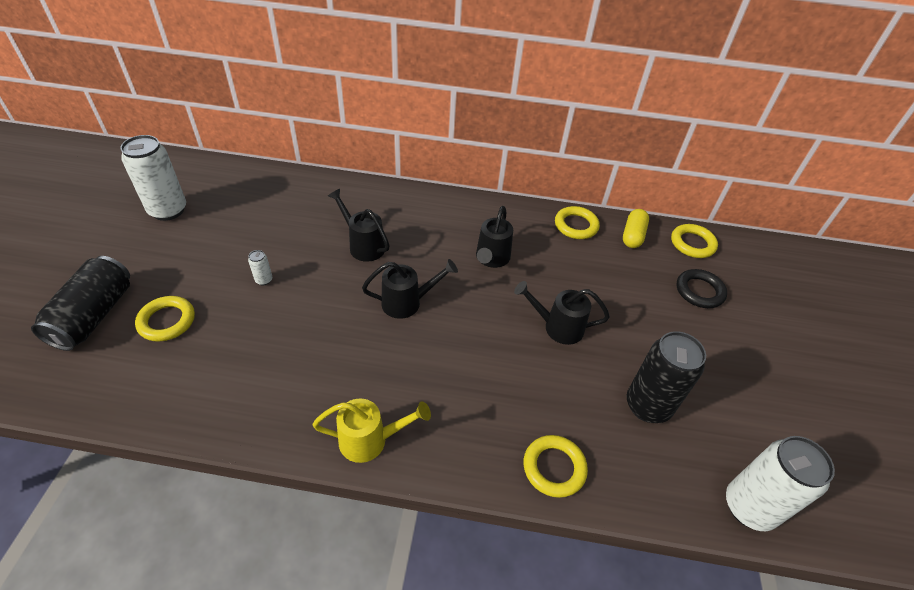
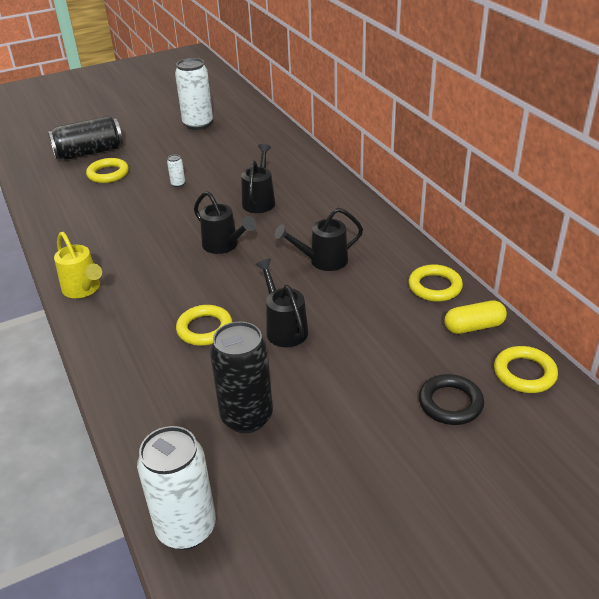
camera: 60 degrees right, 10 degrees down
(554, 468) = (130, 385): yellow ring -> yellow ring (204, 329)

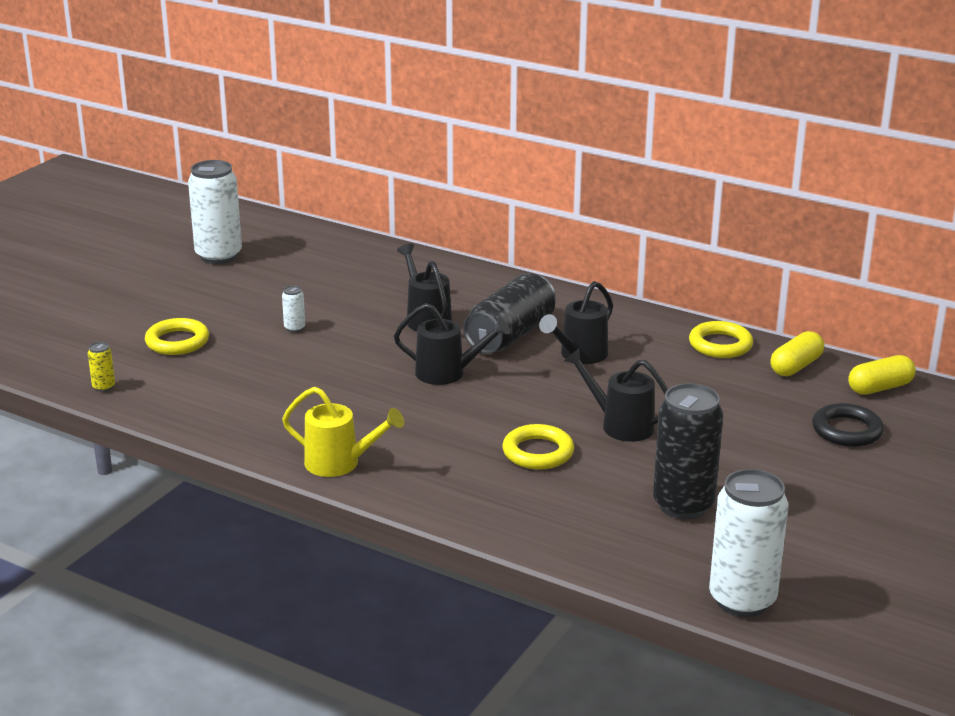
camera: 35 degrees left, 10 degrees down
(37, 191) = (103, 387): none -> yellow can
(89, 152) = (108, 325): black can -> black can (510, 335)
(524, 373) = (880, 388): yellow ring -> yellow capsule

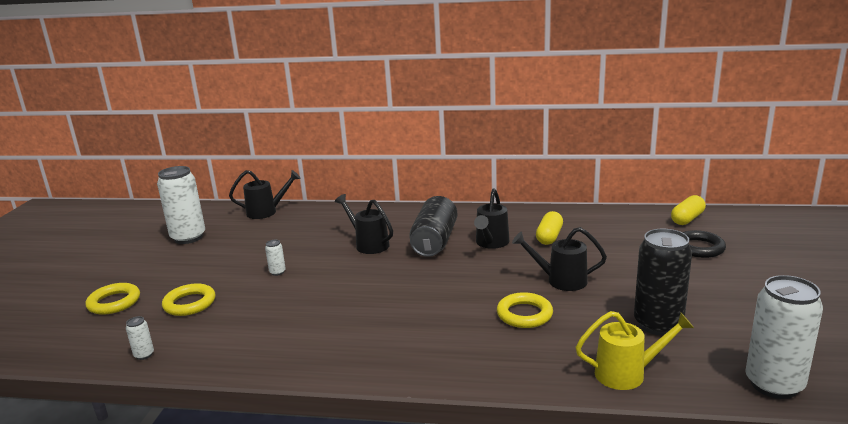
camera: 20 degrees left, 5 degrees down
(103, 387) = (144, 355): yellow can -> white can
(340, 464) = (385, 364): yellow watering can -> yellow watering can (627, 374)
(448, 373) = (413, 276): black watering can -> black watering can (266, 212)
(720, 345) = (570, 217): yellow ring -> yellow ring (114, 302)
(795, 366) = (627, 218): yellow capsule -> yellow capsule (549, 237)

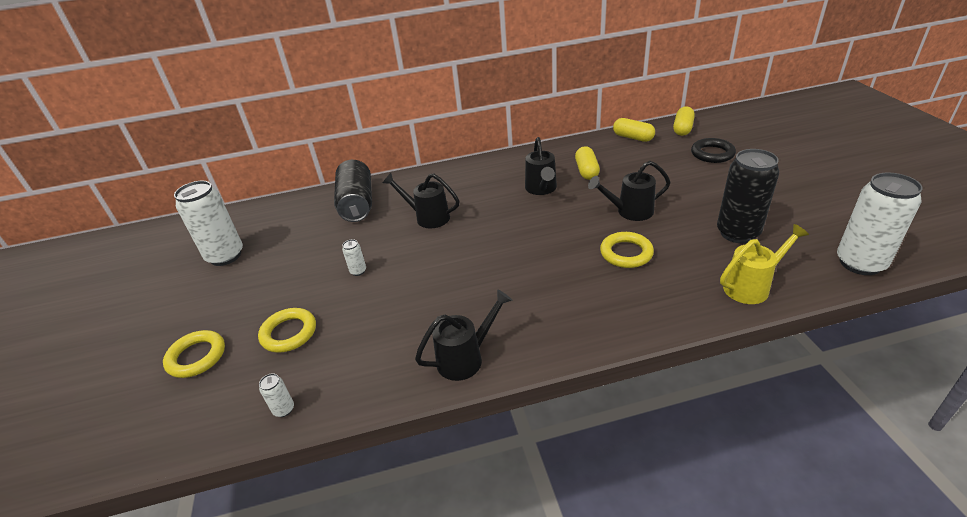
camera: 20 degrees left, 15 degrees up
(266, 212) = (292, 206): black watering can -> black watering can (466, 358)
(434, 241) = (489, 199): black can -> black can (357, 204)
(624, 217) = (633, 137): none -> yellow capsule

